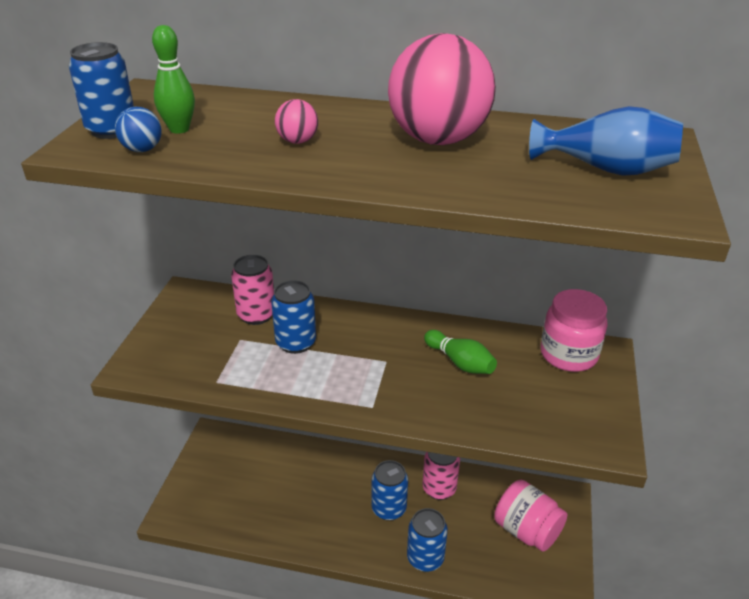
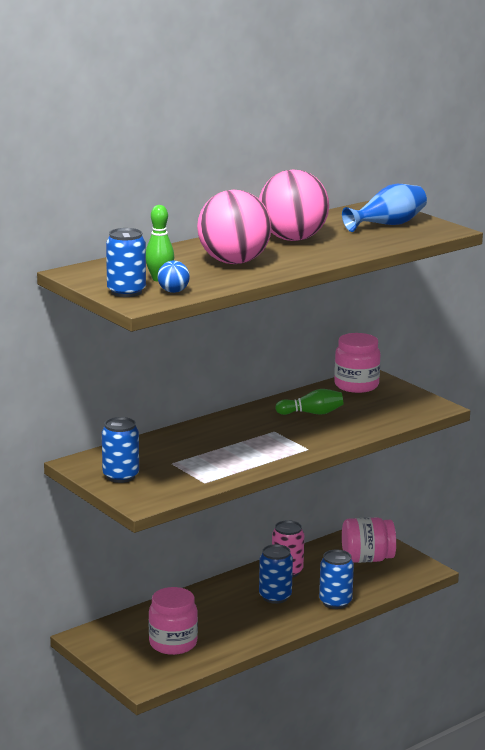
camera: 50 degrees left, 15 degrees down
(249, 493) = (173, 643): none -> pink jar
(256, 315) = (153, 450): pink can -> none
(296, 343) = (207, 448): blue can -> blue can (120, 476)
(297, 141) = (233, 262): pink ball -> pink ball, size x2.42

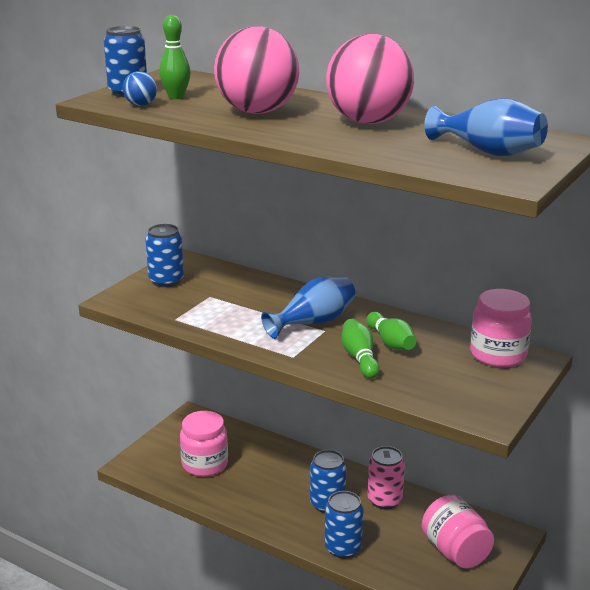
camera: 70 degrees right, 5 degrees up
(257, 432) = (313, 322): none -> blue vase
(328, 427) = (359, 358): none -> green bowling pin

